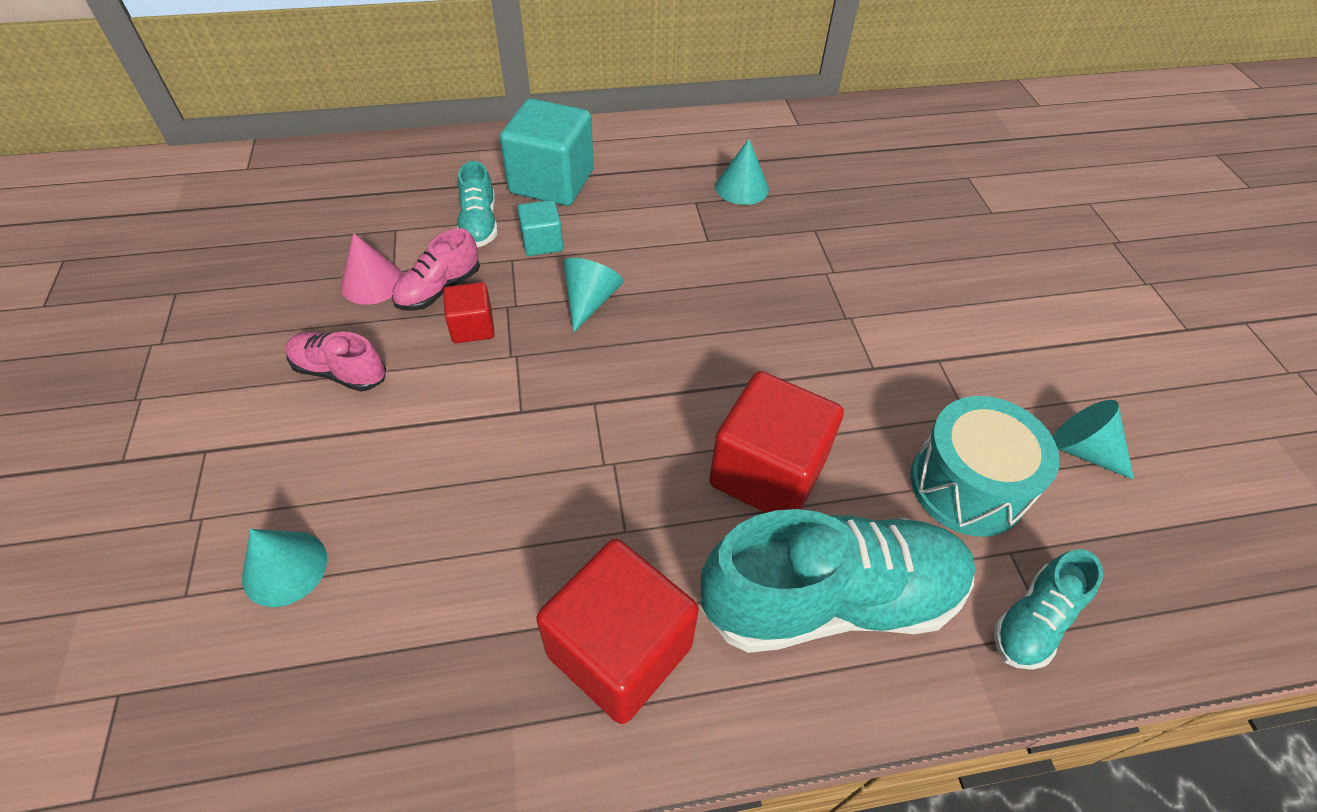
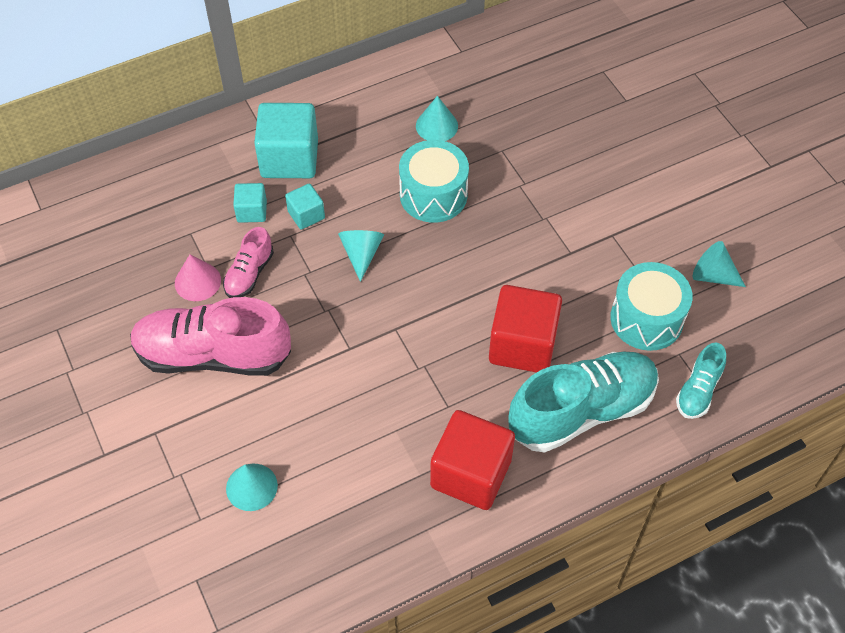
camera: 15 degrees left, 5 degrees up
(340, 372) = (213, 355): pink shoe -> pink shoe, size x2.05
(472, 327) = (288, 297): red cube -> none
(479, 224) = (252, 211): turquoise shoe -> turquoise cube
(709, 257) = (433, 195): none -> turquoise drum

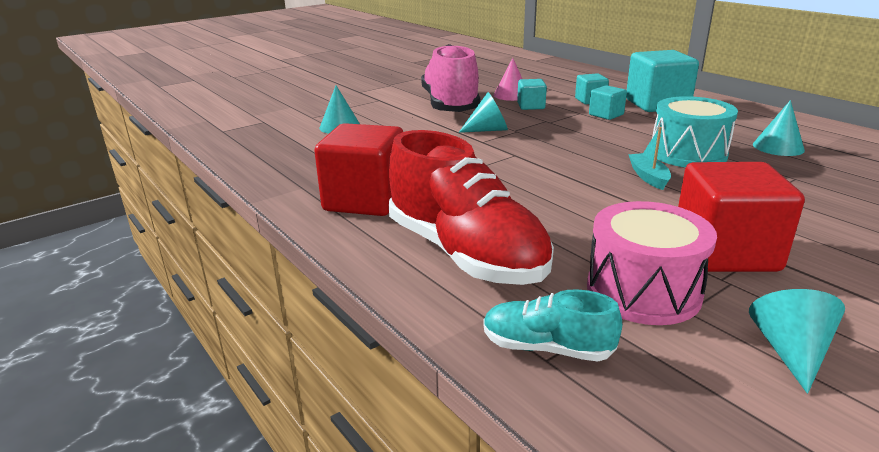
camera: 80 degrees right, 30 degrees down
(249, 273) = (531, 106): pink shoe -> turquoise cube
(361, 254) = (585, 135): turquoise cone -> turquoise cone (488, 130)
(475, 244) = (648, 177): none -> turquoise boat
(522, 345) = (537, 211): red cube -> red cube (725, 252)
(581, 411) = (465, 253): turquoise shoe -> red shoe
(646, 319) = (643, 291): turquoise drum -> pink drum

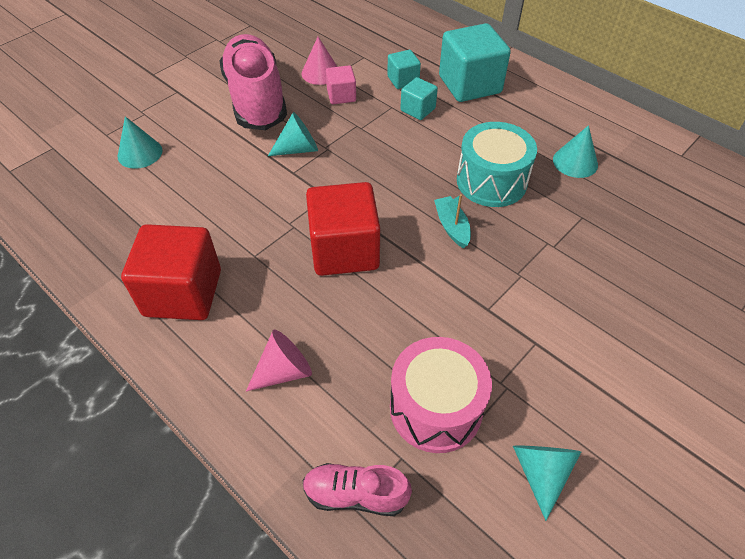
camera: 10 degrees left, 25 degrees up
(465, 253) = (284, 371): red shoe -> pink cone
(531, 106) = (341, 96): turquoise cube -> pink cube
(547, 348) = (355, 494): turquoise shoe -> pink shoe
(725, 252) = (507, 343): red cube -> red cube (344, 250)

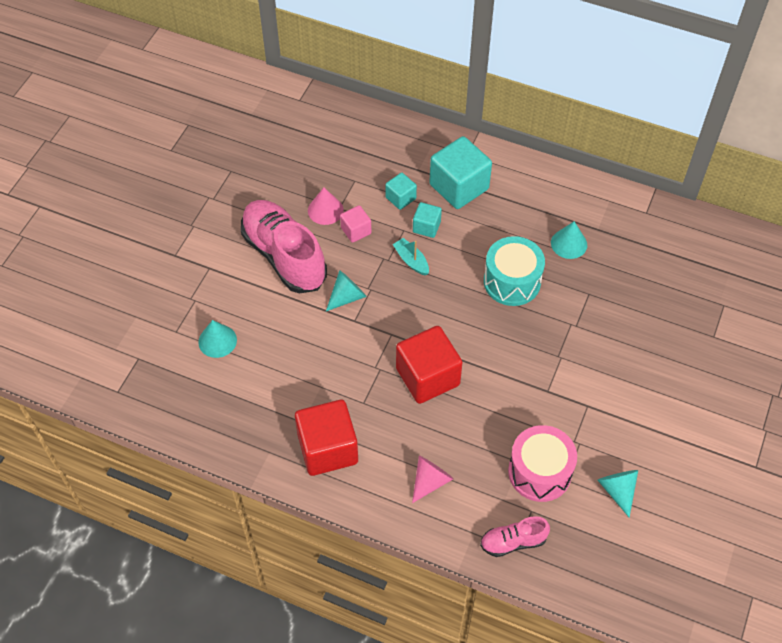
camera: 20 degrees left, 5 degrees up
(452, 226) = (497, 332): turquoise boat -> turquoise boat (411, 261)

